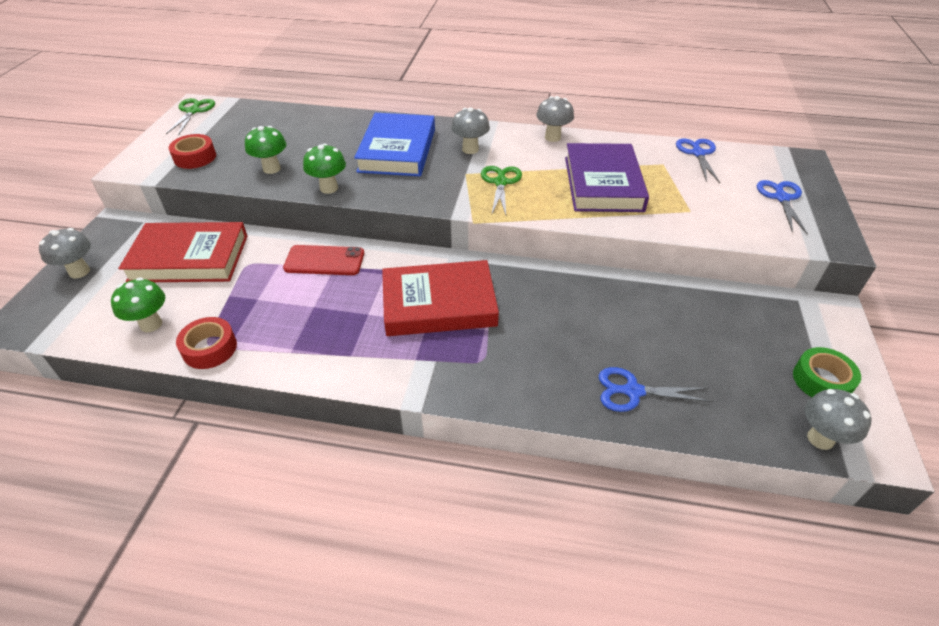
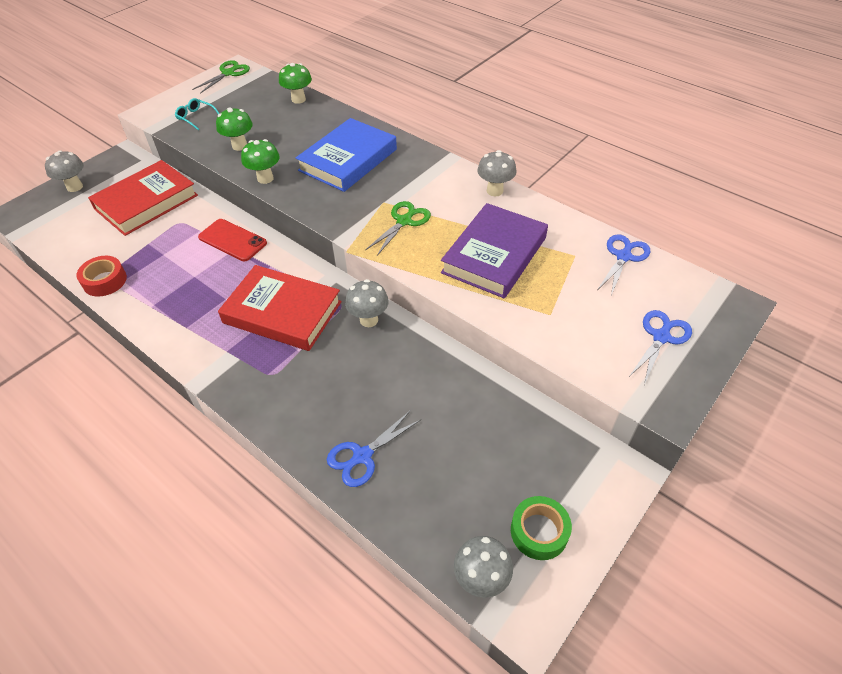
camera: 30 degrees right, 5 degrees up
(151, 324) = (85, 246): green mushroom -> green mushroom (298, 99)
(189, 258) = (146, 202): red book -> red book turned 75 degrees counterclockwise
(195, 157) = (196, 117): red tape -> turquoise glasses
(470, 149) = (409, 179): grey mushroom -> grey mushroom (369, 320)
(632, 391) = (362, 456): blue scissors -> blue scissors turned 75 degrees counterclockwise

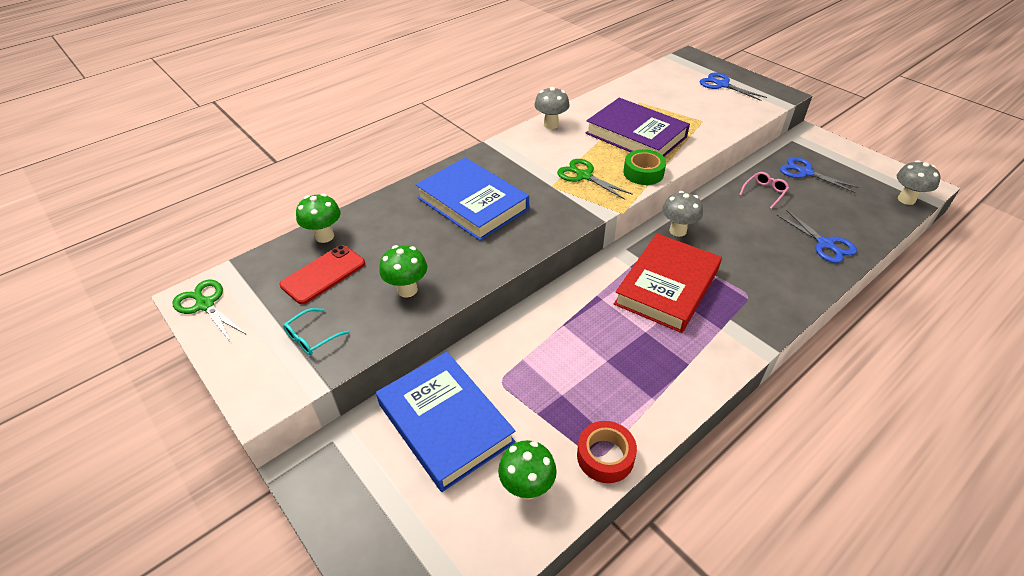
camera: 80 degrees left, 5 degrees down
(75, 187) = (370, 532): grey mushroom -> none
(146, 202) = (445, 423): red book -> blue book
(232, 240) = (548, 327): red phone -> red phone (323, 274)
(265, 178) = (486, 267): green mushroom -> green mushroom (527, 487)
(457, 402) = (764, 192): none -> pink glasses
(539, 531) = (863, 172): green tape -> green tape (643, 173)
(623, 256) = (642, 84): blue scissors -> blue scissors (805, 172)

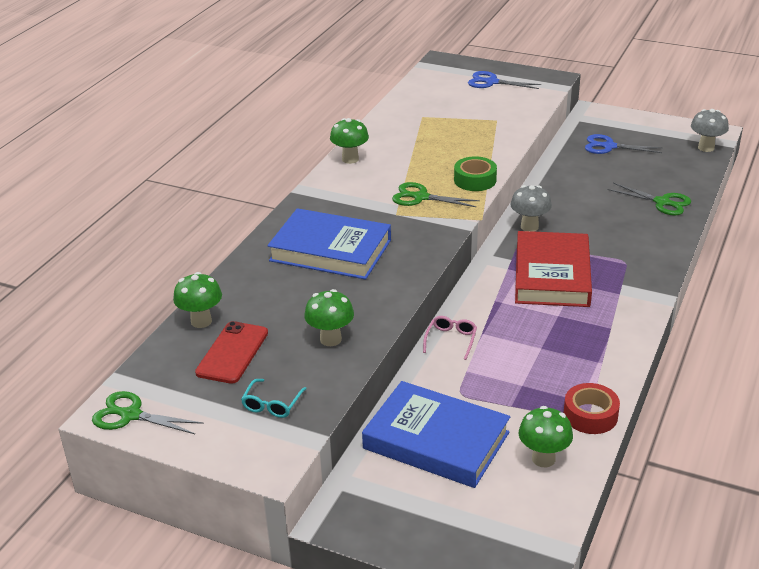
camera: 25 degrees left, 10 degrees down
(551, 125) = (350, 159): grey mushroom -> green mushroom
(635, 135) = (442, 148): purple book -> none
(764, 192) = (584, 173): pink glasses -> pink glasses (451, 340)
(825, 244) = (662, 202): blue scissors -> green scissors

